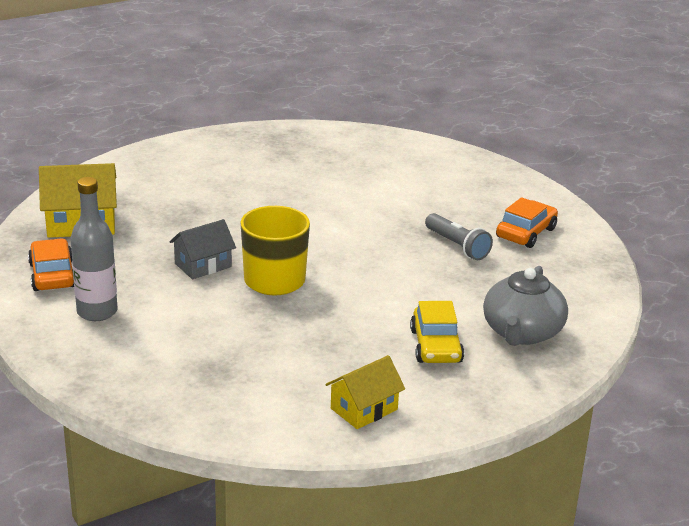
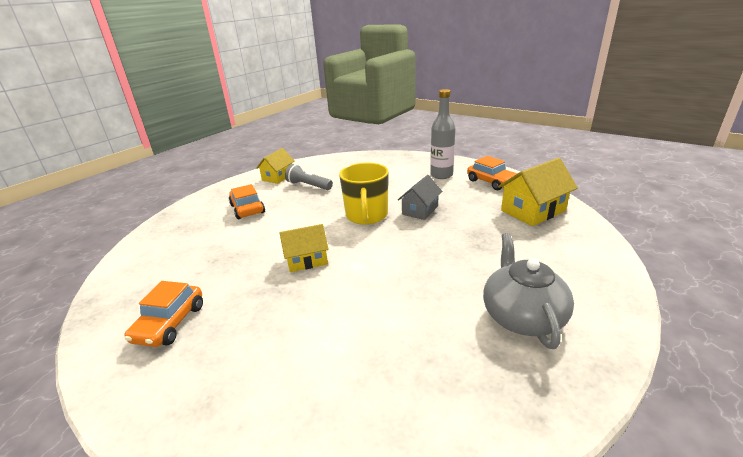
camera: 160 degrees right, 0 degrees up
(381, 248) = (306, 260): none -> yellow house
(436, 346) = (247, 209): yellow car -> orange car
(457, 246) = (242, 283): grey flashlight -> grey flashlight (309, 186)
(522, 333) = (191, 230): grey teapot -> grey teapot (522, 316)

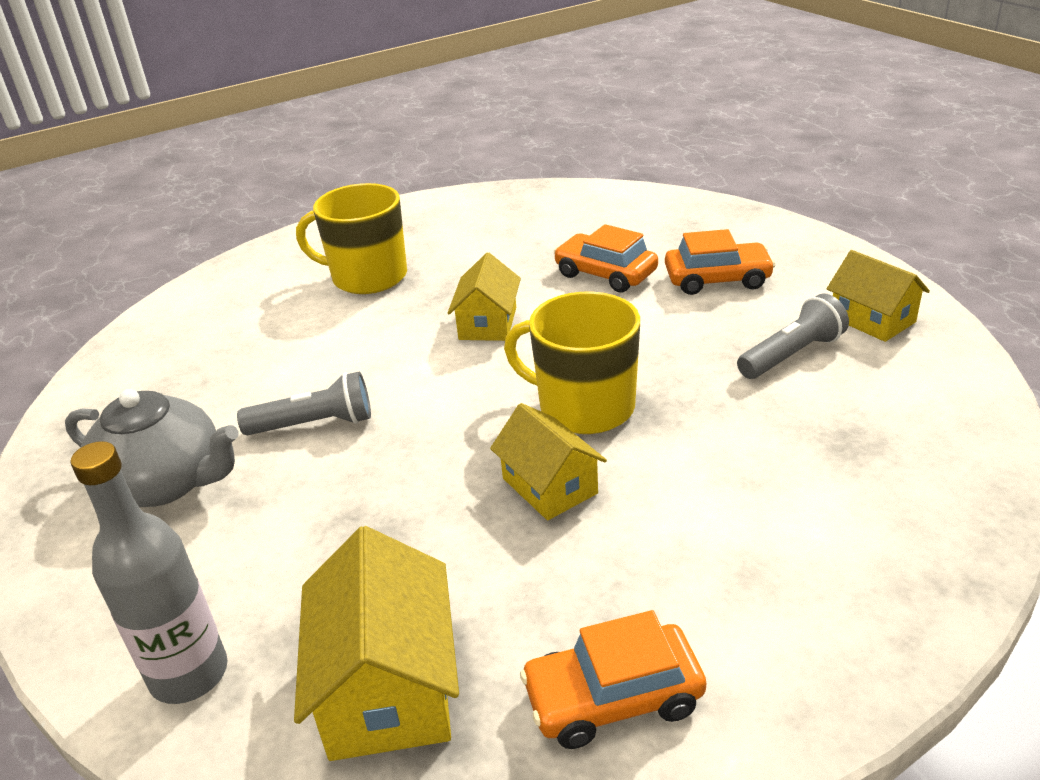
camera: 115 degrees right, 5 degrees up
(170, 323) = (447, 231): orange car -> orange car (605, 274)
(253, 338) = (367, 277): none -> yellow mug
(420, 210) = (549, 486): grey house -> yellow house
(432, 283) = (314, 424): none -> grey flashlight
(441, 175) = (733, 601): grey bottle -> grey bottle (189, 674)

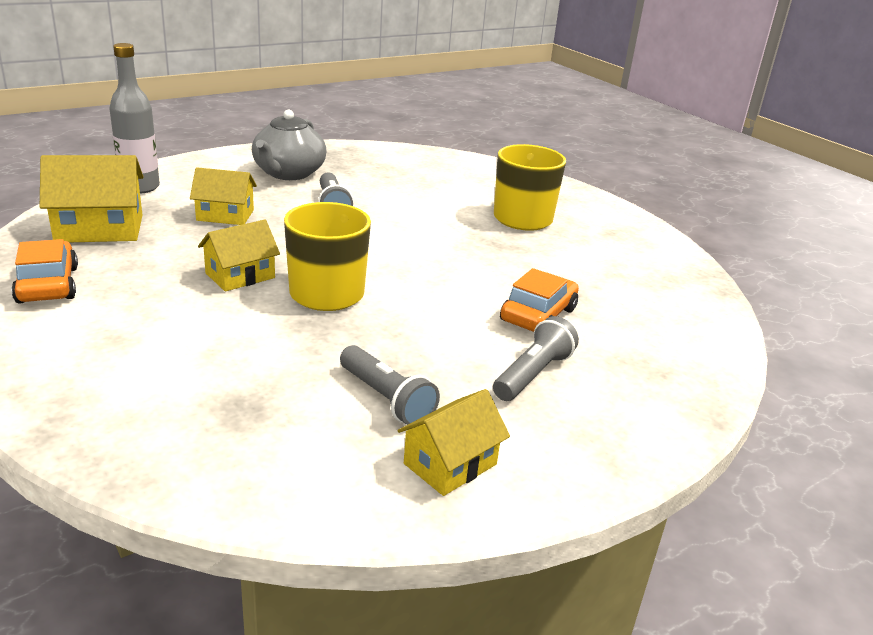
camera: 80 degrees right, 5 degrees down
(488, 323) = (451, 260): yellow house -> yellow house (225, 215)
(717, 279) = (533, 374): orange car -> grey flashlight

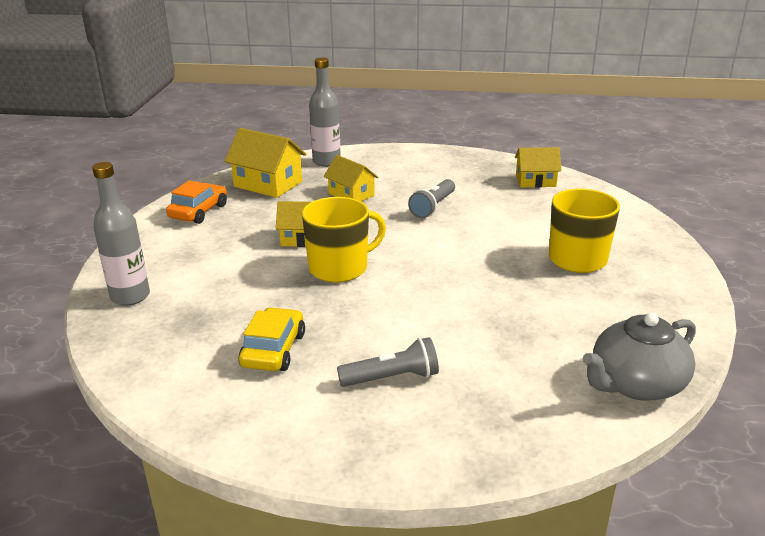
camera: 45 degrees right, 0 degrees up
(109, 416) = (130, 296): none -> grey bottle
(288, 173) = (437, 174): grey teapot -> grey teapot (635, 384)
(386, 399) = (273, 350): grey flashlight -> yellow car
(450, 464) = (250, 407): yellow house -> yellow house (535, 181)
(538, 315) = (465, 338): orange car -> none

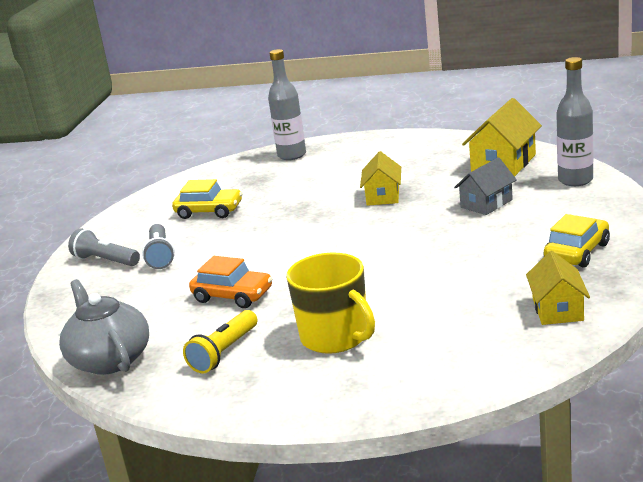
camera: 95 degrees right, 5 degrees down
(199, 211) = (435, 148): orange car -> orange car (233, 296)
(340, 268) = (326, 218): yellow mug -> none
(351, 194) = (486, 203): yellow house -> grey house
(433, 207) = (462, 248): grey flashlight -> grey flashlight (106, 261)
(453, 170) = (577, 252): none -> yellow car
(610, 312) = (224, 352): none -> yellow flashlight

